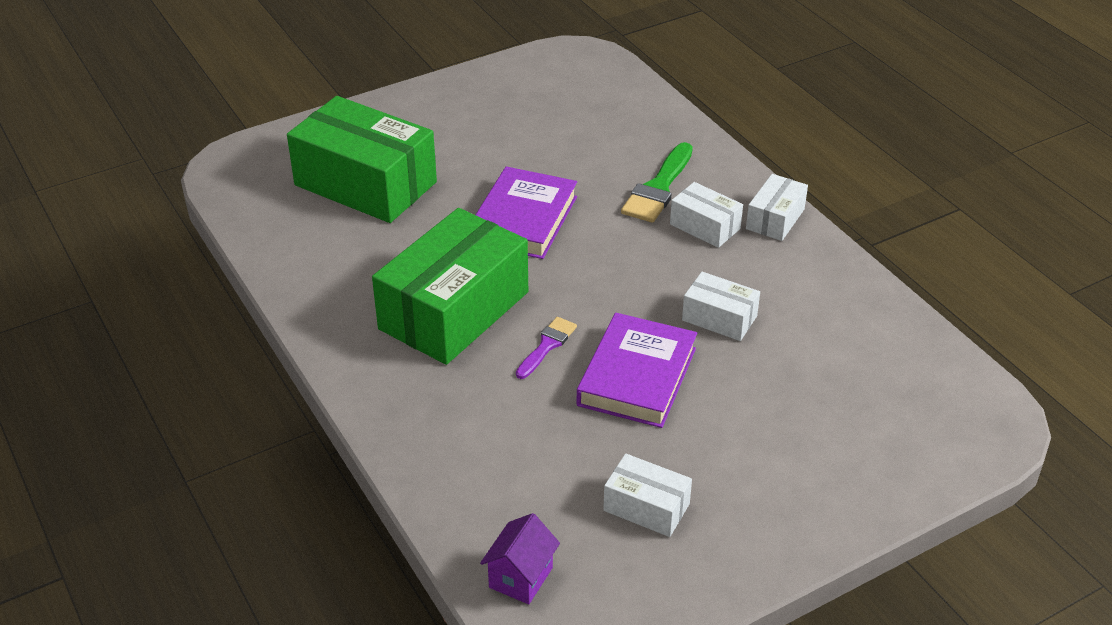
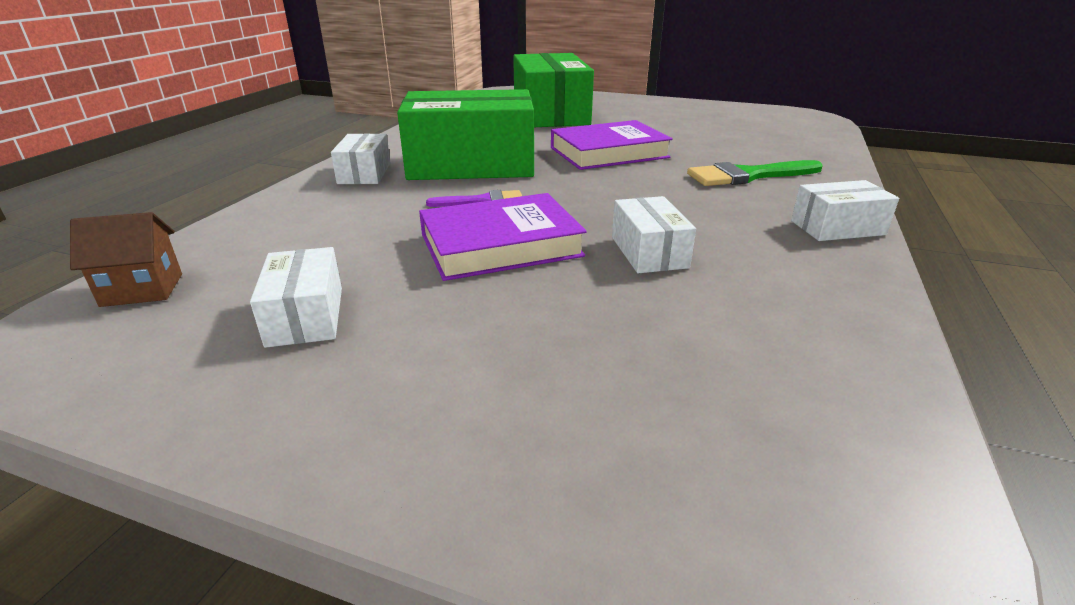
camera: 50 degrees right, 10 degrees down
(520, 577) = (142, 290): purple house -> brown house
(705, 226) = (750, 205): white box -> white box (364, 173)

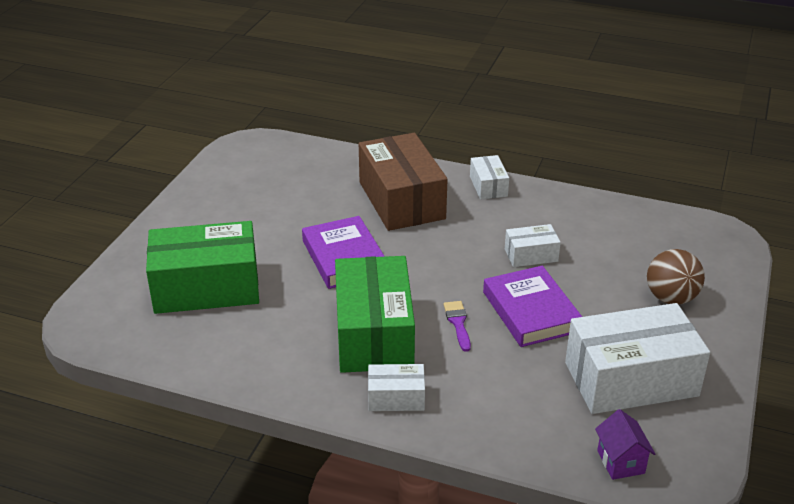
camera: 90 degrees left, 5 degrees up
(142, 290) = (620, 462): brown house -> purple house
(305, 316) = (631, 379): white box -> white box, size x2.09
(531, 394) = (671, 298): none -> brown ball
(748, 176) = (401, 200): green brush -> brown box

